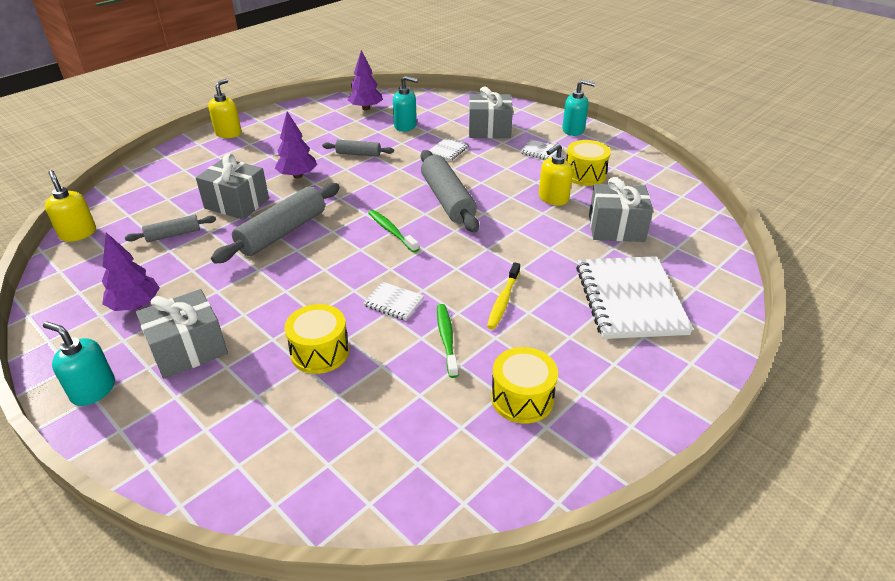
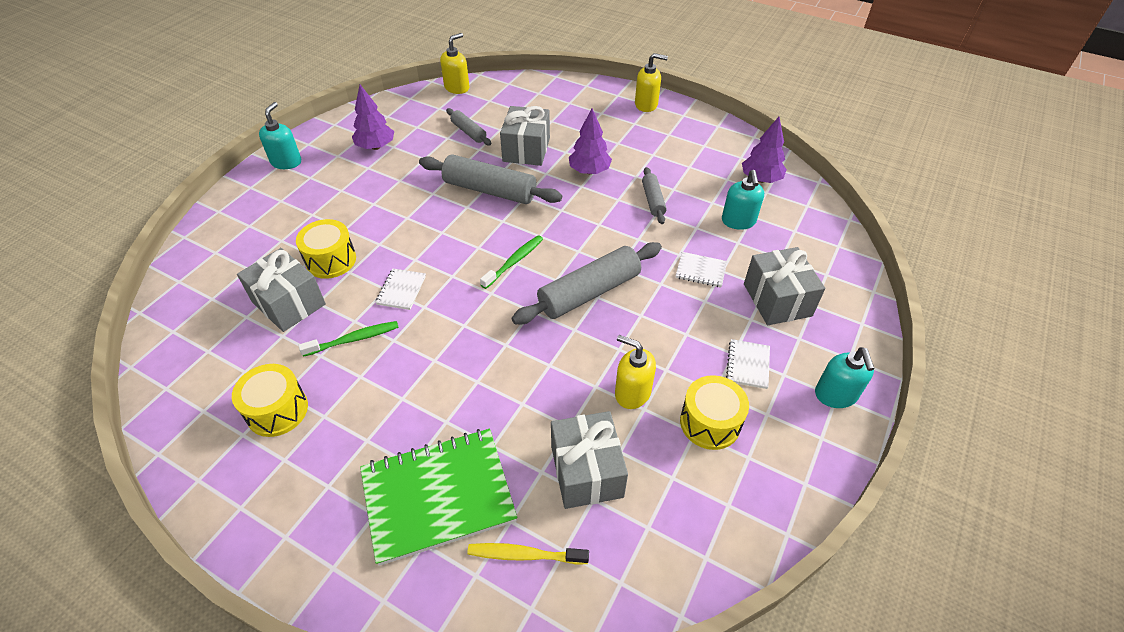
camera: 75 degrees right, 10 degrees up
(188, 349) = (329, 189): grey gift -> grey gift (289, 303)
(503, 301) = (416, 373): yellow toothbrush -> yellow toothbrush (525, 555)
(629, 299) = (438, 496): white notebook -> green notebook

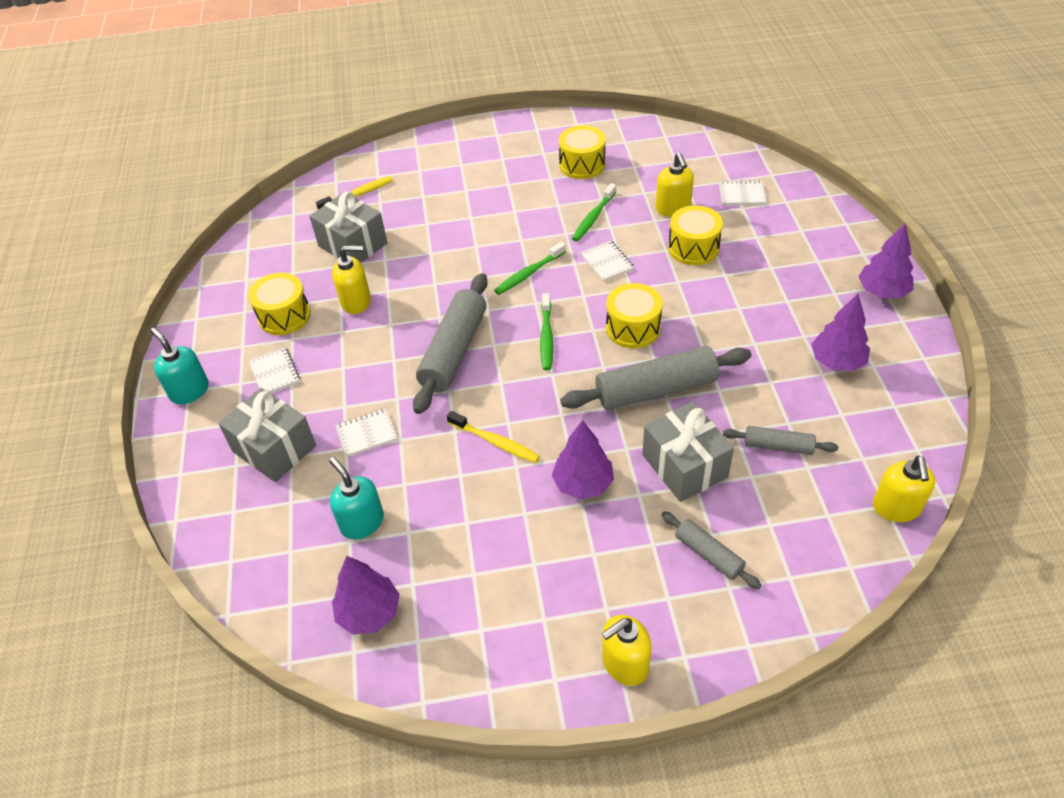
camera: 145 degrees right, 0 degrees up
(228, 279) = (742, 194): none -> white notebook
(286, 162) = (882, 292): turquoise soap dispenser -> purple tree
(289, 303) = (673, 208): grey gift -> yellow soap dispenser
(438, 496) = (434, 188): green notebook -> none
(452, 232) = (633, 328): none -> yellow drum
(467, 321) = (529, 273): none -> green toothbrush
(618, 218) = (495, 442): none -> yellow toothbrush
(653, 200) = (477, 489): grey rolling pin -> grey rolling pin (708, 554)

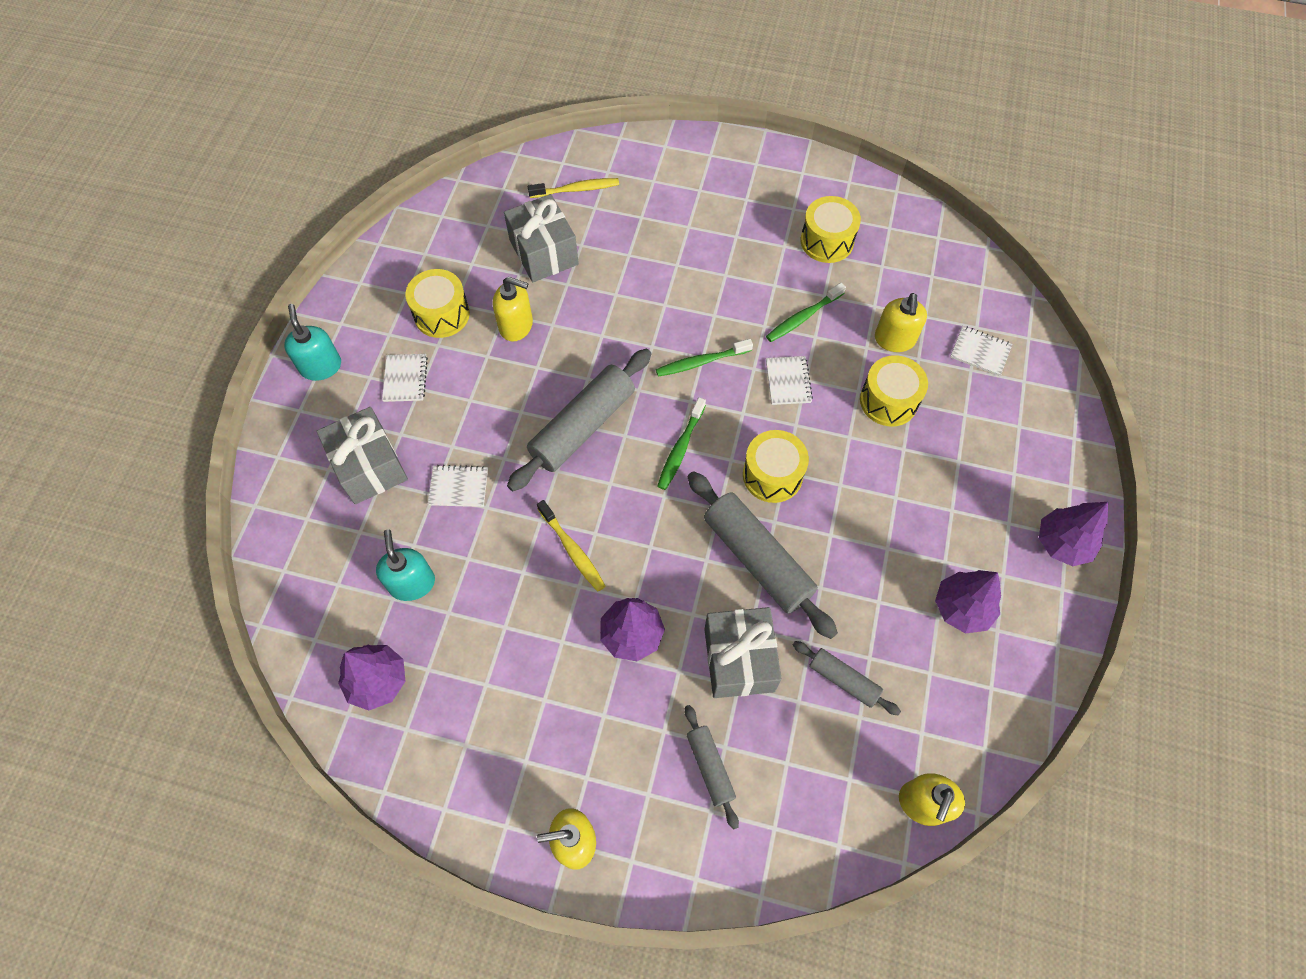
camera: 20 degrees right, 15 degrees up
(656, 389) = (757, 559): grey rolling pin -> grey rolling pin turned 45 degrees clockwise

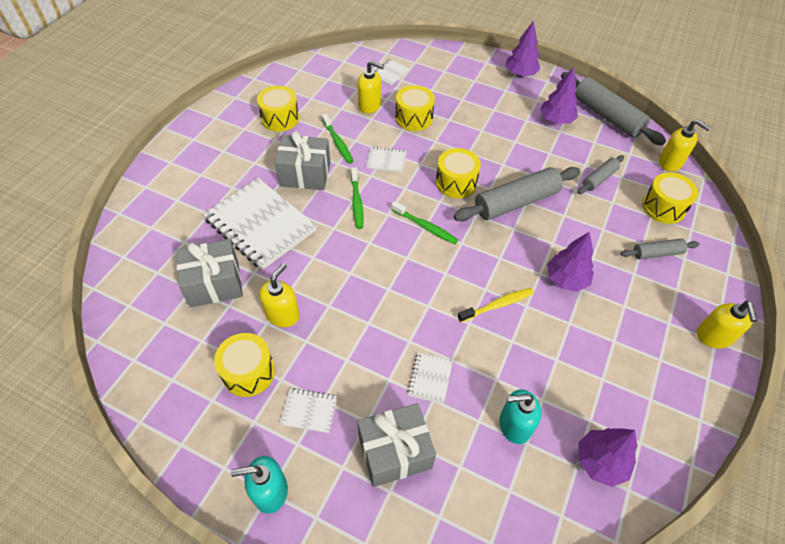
camera: 80 degrees left, 10 degrees down
(576, 189) = (158, 251): yellow toothbrush -> none
(582, 426) = (393, 282): grey rolling pin -> grey rolling pin (607, 116)
(637, 271) = (260, 225): none -> white notebook
(739, 659) = (585, 225): grey gift -> grey gift (305, 174)
(810, 784) = (663, 207): none -> yellow drum

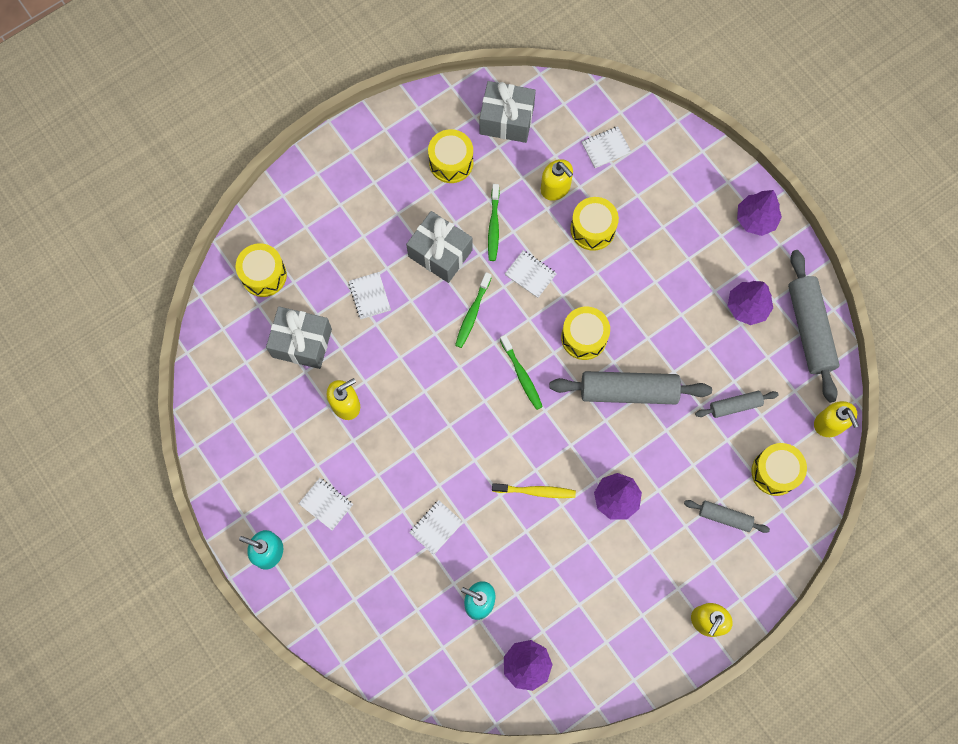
camera: 30 degrees right, 20 degrees up
(248, 372) = (294, 445): yellow drum -> yellow drum (264, 275)
(260, 225) = (369, 296): white notebook -> white notebook, size x0.44
(395, 452) = (374, 572): grey gift -> grey gift (506, 120)

